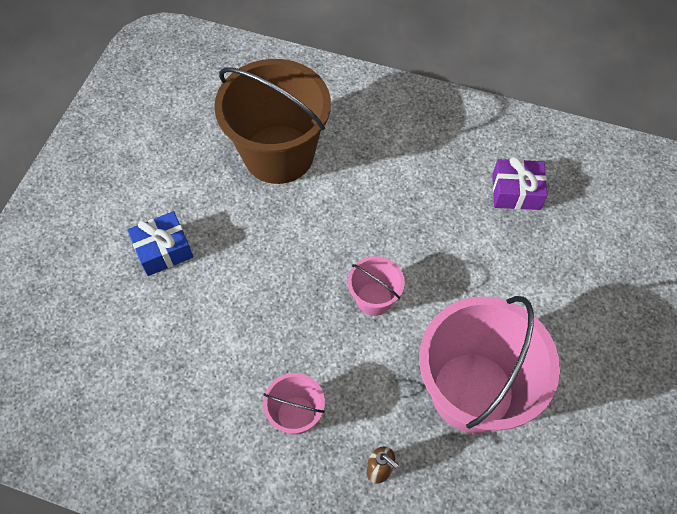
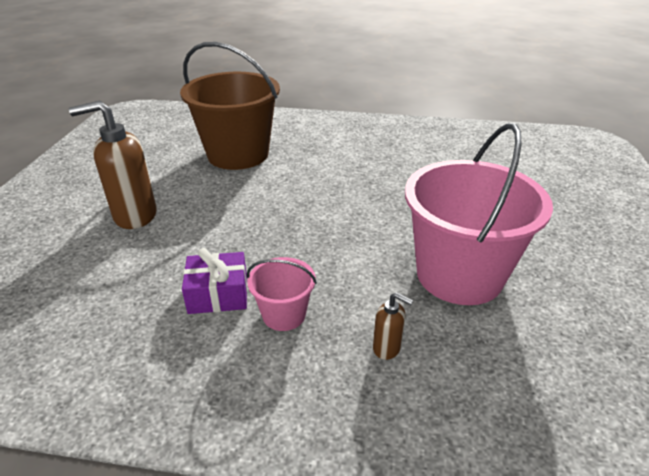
camera: 10 degrees left, 25 degrees down
(163, 250) = (135, 216): blue gift -> brown soap dispenser
(374, 299) = (342, 225): pink bucket -> none
(516, 192) = (441, 156): purple gift -> purple gift (218, 294)

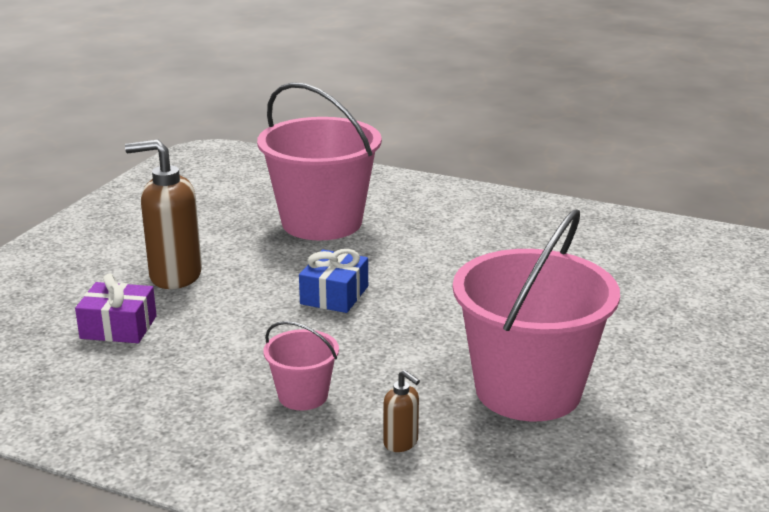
camera: 15 degrees right, 10 degrees down
(218, 294) = (240, 366): purple gift -> purple gift (118, 327)
(238, 154) = (322, 222): brown bucket -> pink bucket
(272, 214) = (334, 295): none -> blue gift

